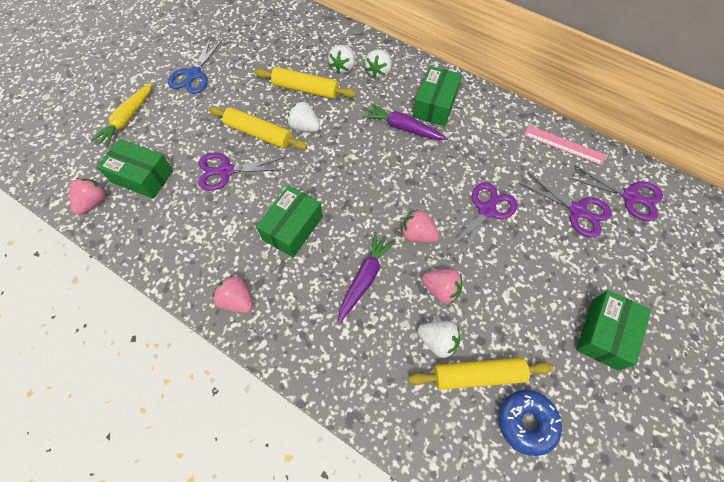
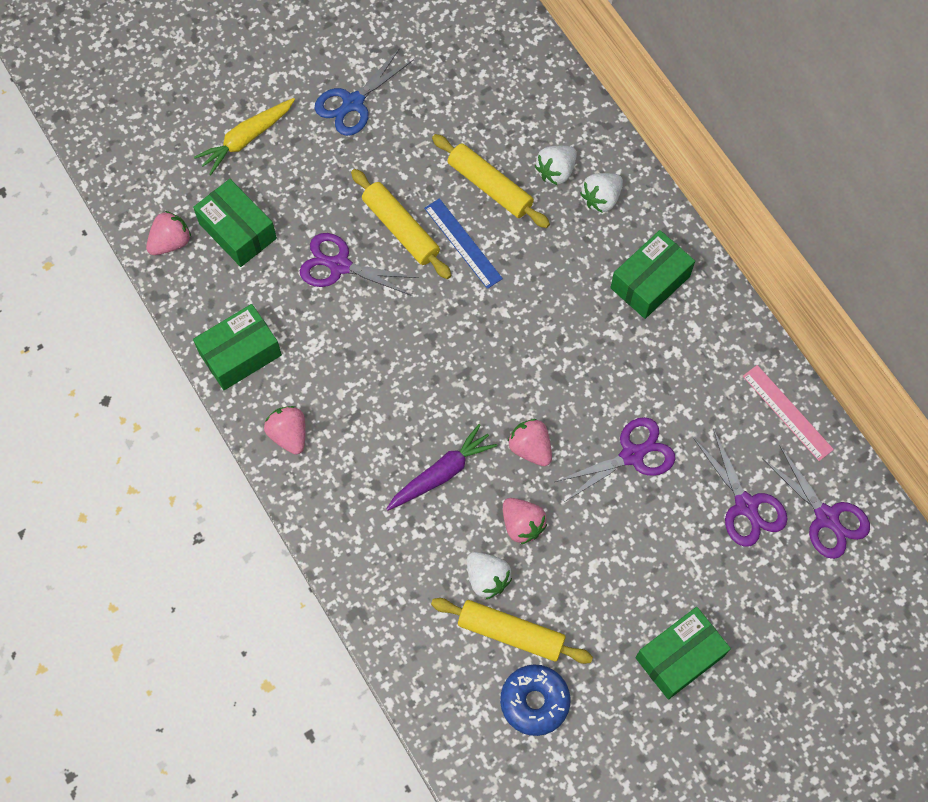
camera: 25 degrees right, 5 degrees up
(292, 228) = (387, 375): green box -> green box (240, 354)
(304, 127) = (462, 243): white strawberry -> blue ruler
(403, 128) = (589, 298): purple carrot -> none

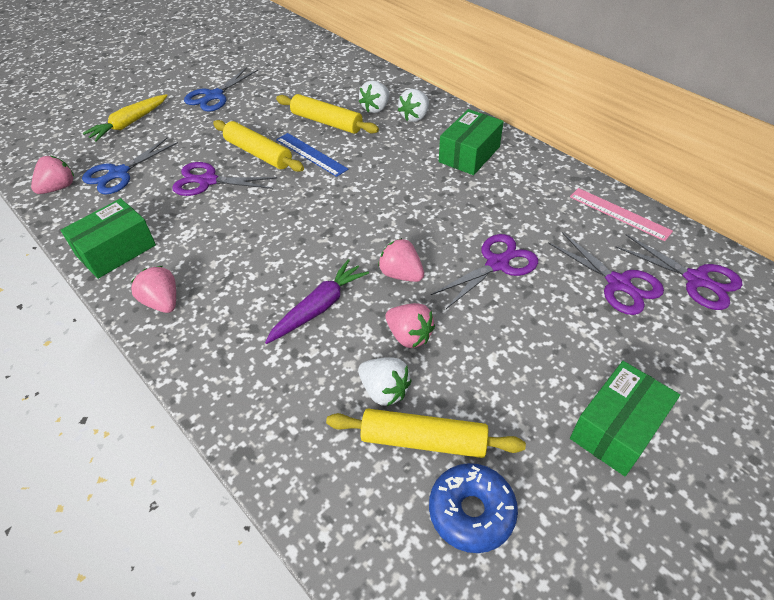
camera: 10 degrees left, 20 degrees down
(237, 231) = (119, 173): green box -> blue scissors

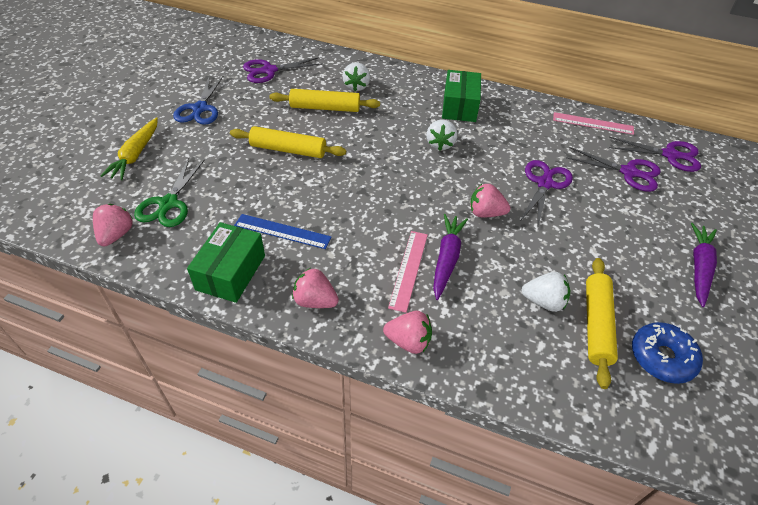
camera: 30 degrees left, 0 degrees up
(119, 173) = (168, 203): blue scissors -> green scissors
(208, 181) = (263, 186): purple scissors -> purple scissors (269, 71)
(272, 304) = (408, 269): none -> pink ruler
(311, 154) = (335, 138): blue ruler -> blue ruler (282, 231)
(409, 336) = (528, 256): pink strawberry -> pink strawberry (408, 341)
(414, 117) = (394, 86): white strawberry -> white strawberry (440, 144)
(423, 440) = (596, 325): yellow rolling pin -> yellow rolling pin turned 60 degrees counterclockwise
(617, 428) = (699, 268): green box -> purple carrot

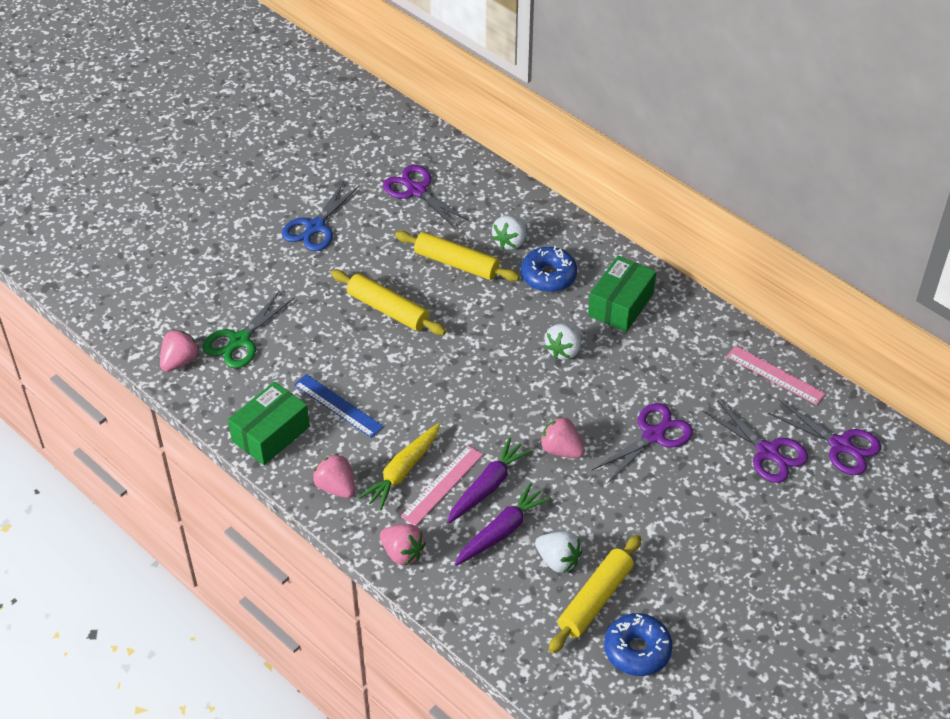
camera: 25 degrees right, 0 degrees up
(136, 154) = (227, 271): yellow carrot -> yellow carrot (402, 471)
(269, 71) = (416, 190): purple scissors -> purple scissors turned 45 degrees clockwise
(397, 101) = (548, 276): none -> blue donut
(699, 268) = (755, 582): purple carrot -> purple carrot (501, 531)

